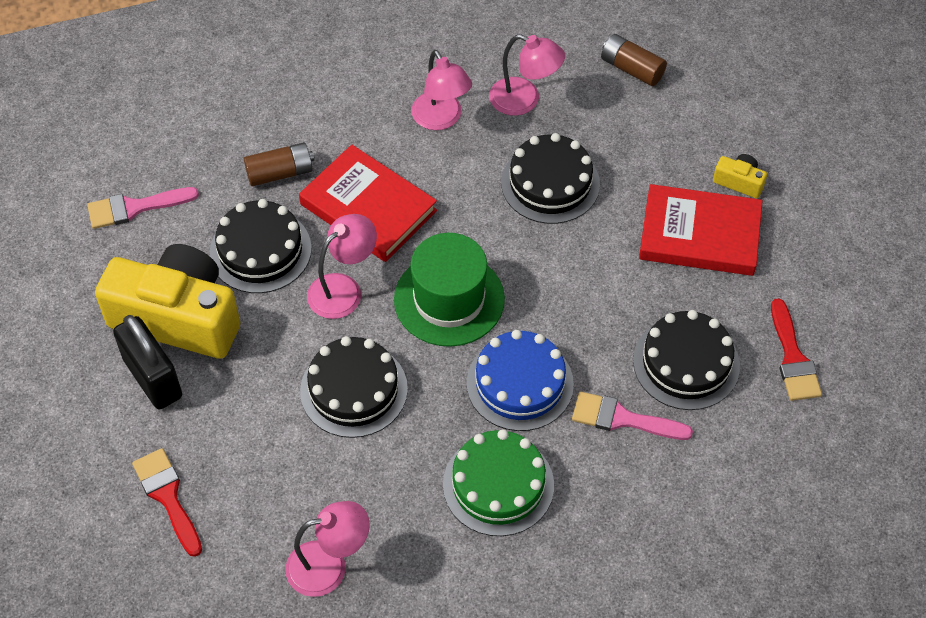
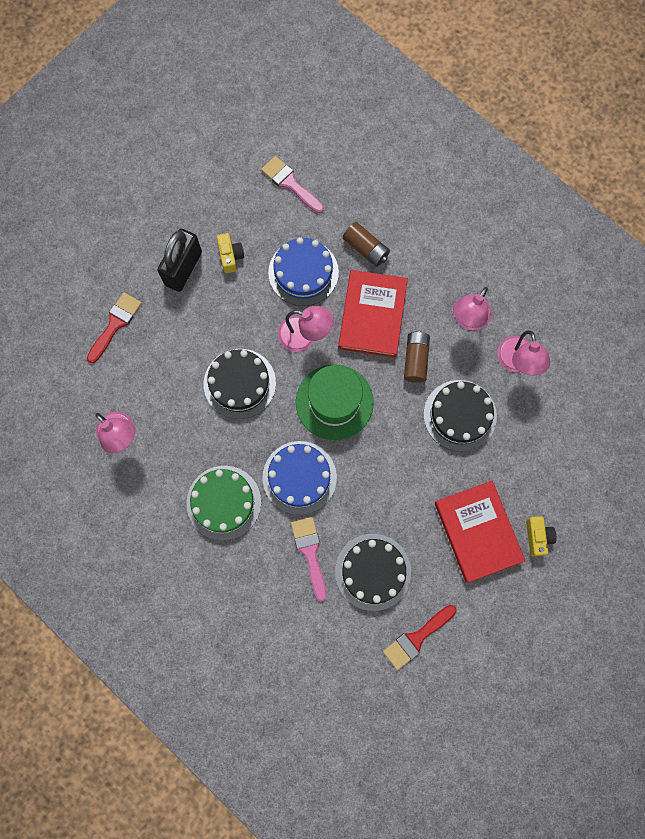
camera: 60 degrees right, 20 degrees up
(178, 317) = (230, 256): yellow camera -> yellow camera, size x0.40
(260, 250) = (303, 272): black cake -> blue cake
(631, 69) = (589, 417): brown battery -> brown battery (415, 359)

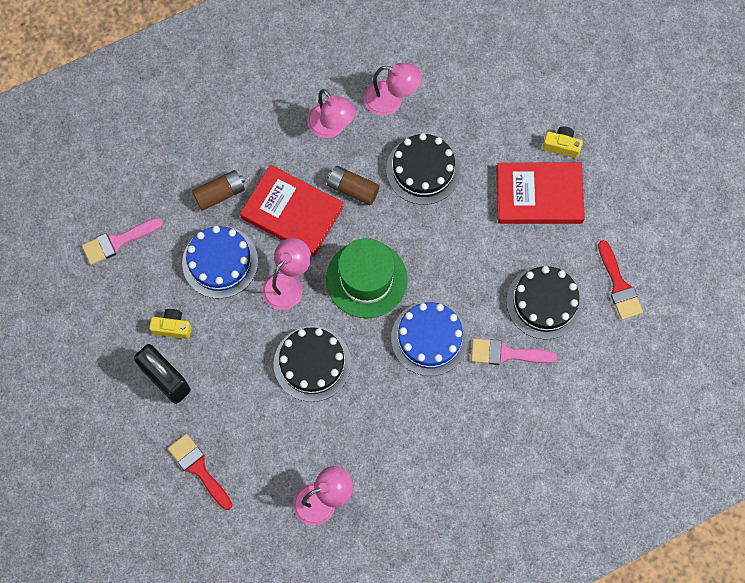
camera: 70 degrees left, 5 degrees down
(223, 502) = (428, 419): green cake -> none

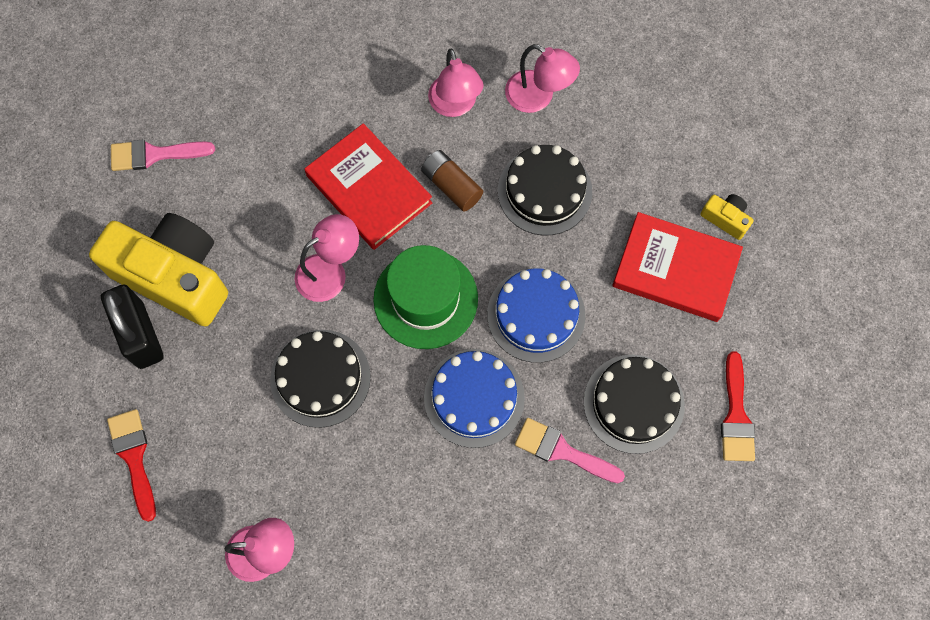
camera: 20 degrees right, 0 degrees up
(172, 327) = (174, 276): yellow camera -> yellow camera, size x2.50
(220, 194) = (294, 139): brown battery -> none
(220, 262) = (261, 218): blue cake -> blue cake (536, 315)

